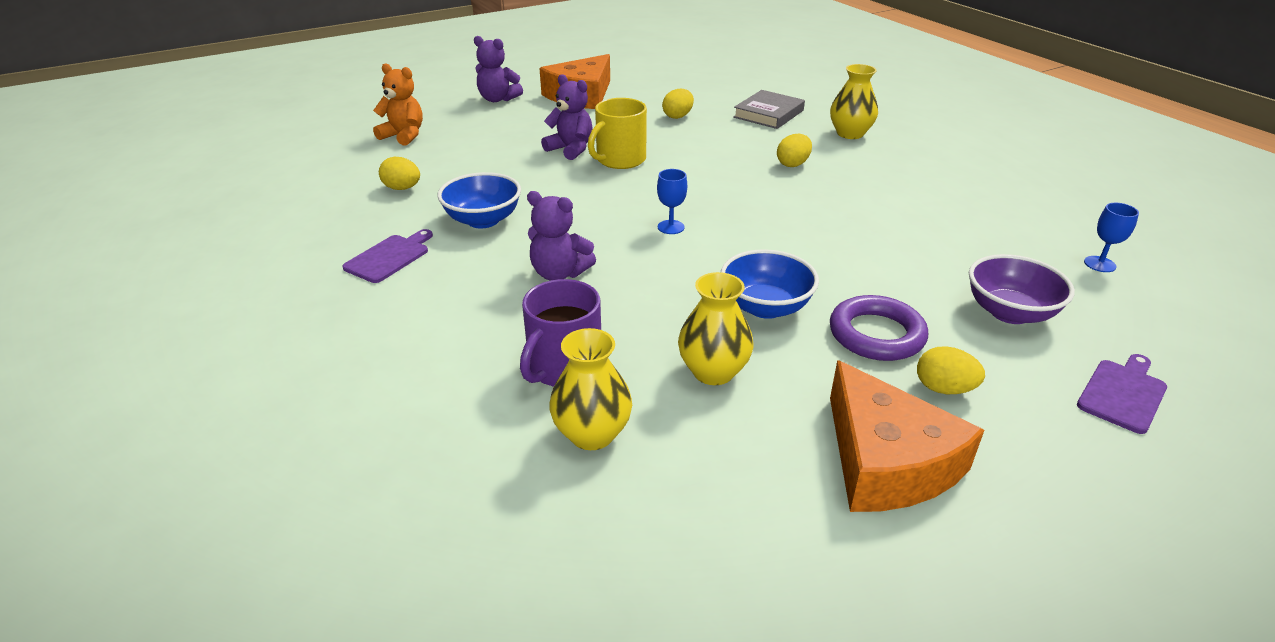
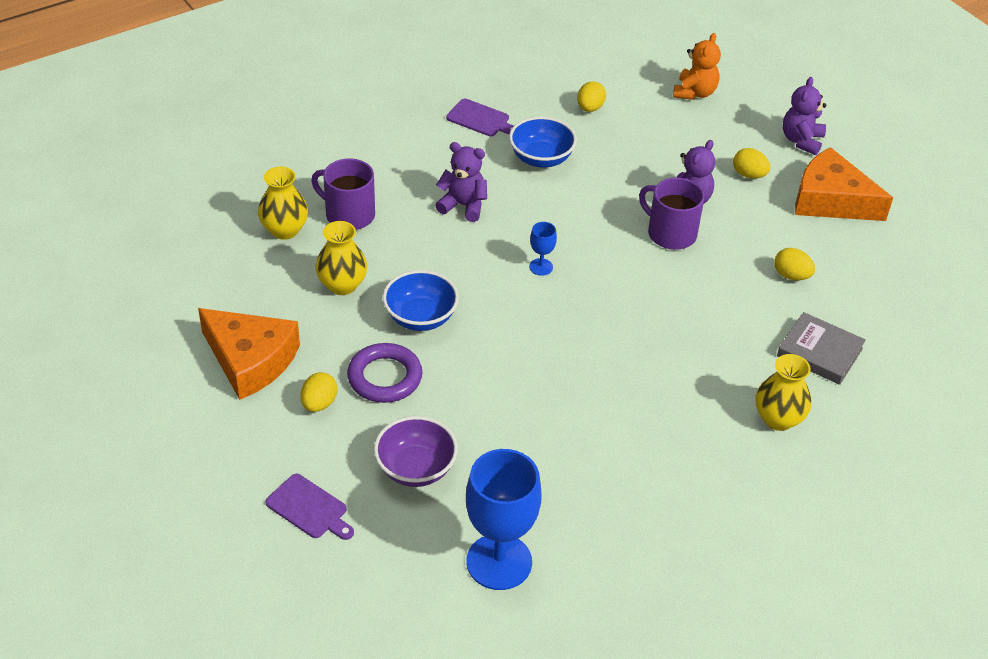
camera: 85 degrees right, 10 degrees up
(559, 273) = (463, 205): purple teddy bear -> purple teddy bear turned 90 degrees clockwise
(620, 160) = (670, 233): yellow mug -> purple mug
(793, 164) = (684, 360): yellow egg -> yellow egg (749, 175)
(886, 461) = (250, 360): orange cheese -> orange cheese turned 120 degrees counterclockwise
(1099, 264) = (499, 562): blue goblet -> blue goblet, size x2.30

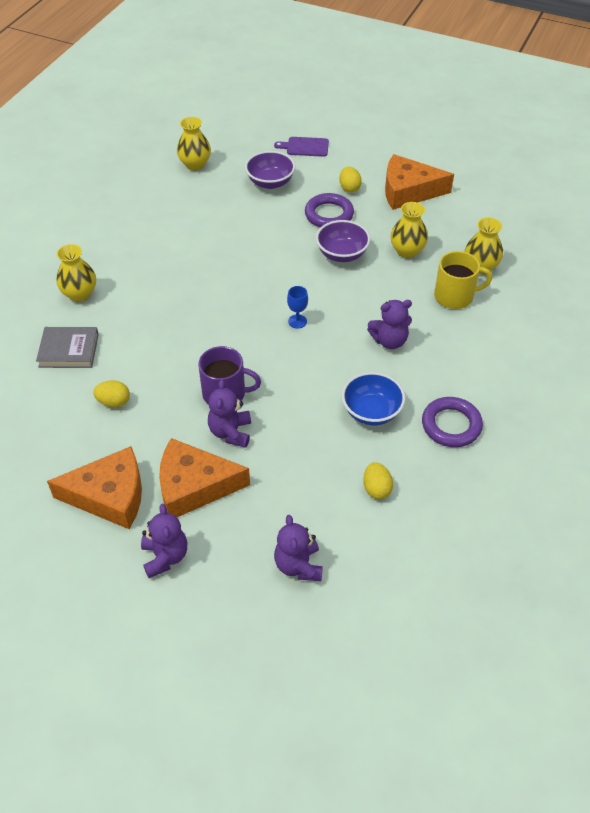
camera: 150 degrees right, 5 degrees up
(349, 215) = (455, 296): purple mug -> yellow mug
(420, 317) = (342, 254): blue bowl -> purple bowl
(480, 119) = (451, 425): purple cutting board -> purple ring
(499, 562) = (195, 164): blue goblet -> yellow vase
(694, 93) = (298, 565): orange teddy bear -> purple teddy bear
(749, 175) = (194, 486): yellow egg -> orange cheese

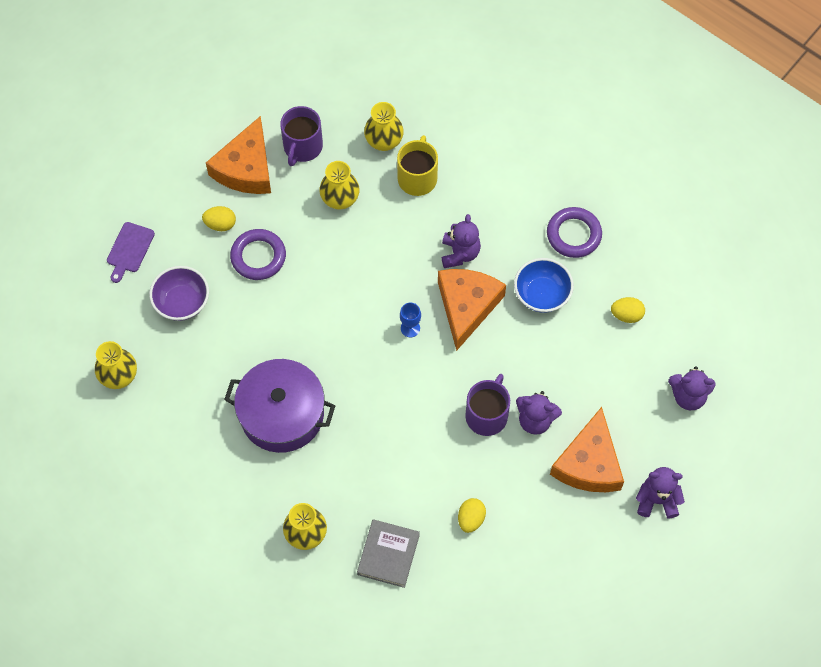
camera: 75 degrees left, 15 degrees up
(110, 496) = (582, 537): orange cheese -> orange cheese (466, 306)
(188, 257) = (282, 414): none -> purple pot
(342, 254) = (325, 261): purple bowl -> none
(446, 218) = (302, 147): none -> purple mug

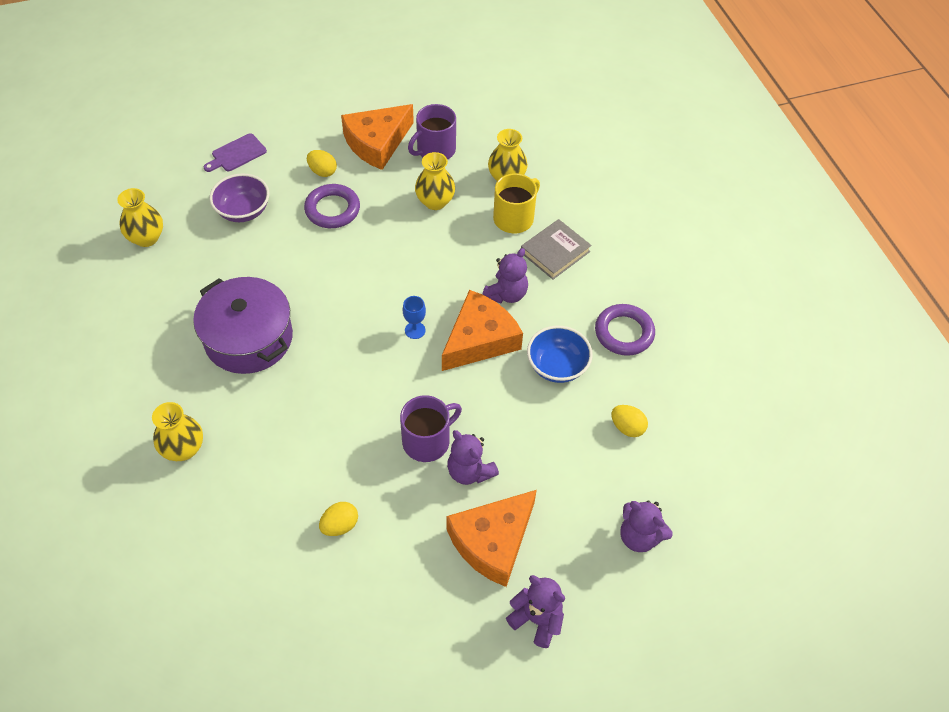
camera: 30 degrees right, 10 degrees down
(388, 554) = (239, 511): grey book -> grey book (555, 252)

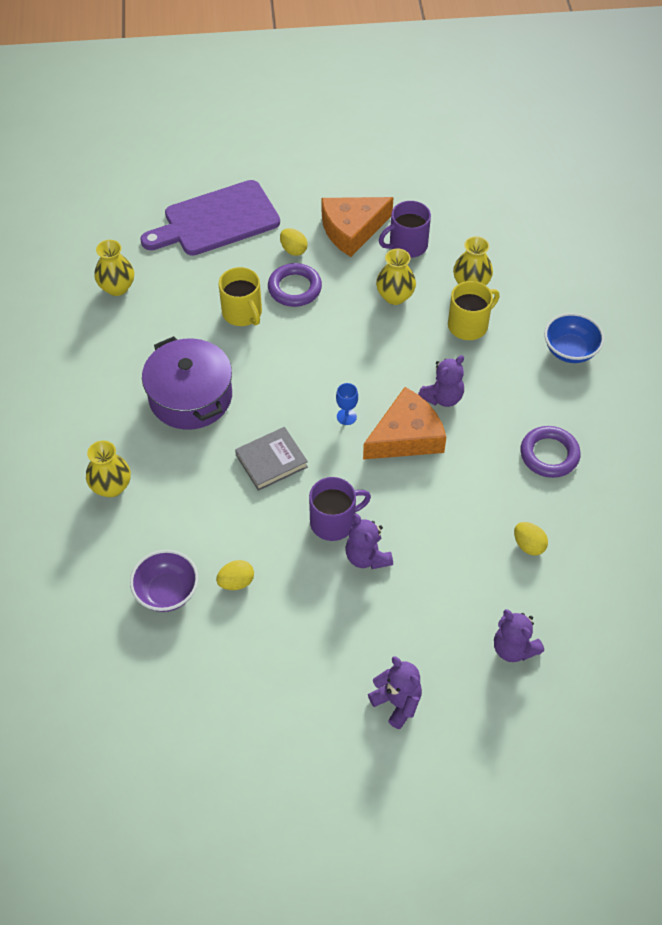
camera: 15 degrees right, 0 degrees up
(236, 154) = (216, 220): purple cutting board -> purple cutting board, size x2.23
(243, 211) = (211, 276): purple bowl -> purple bowl (167, 592)
(284, 243) = (242, 313): none -> yellow mug
(493, 542) = (373, 625): orange cheese -> none
(555, 252) = (501, 365): grey book -> grey book (271, 461)
(557, 366) = (475, 475): blue bowl -> blue bowl (570, 350)

